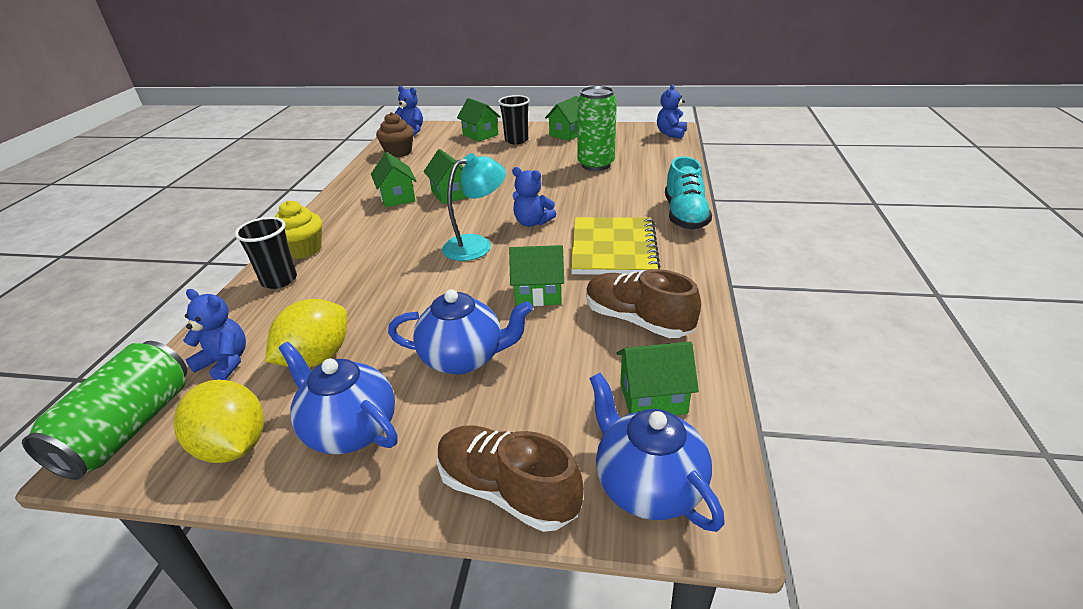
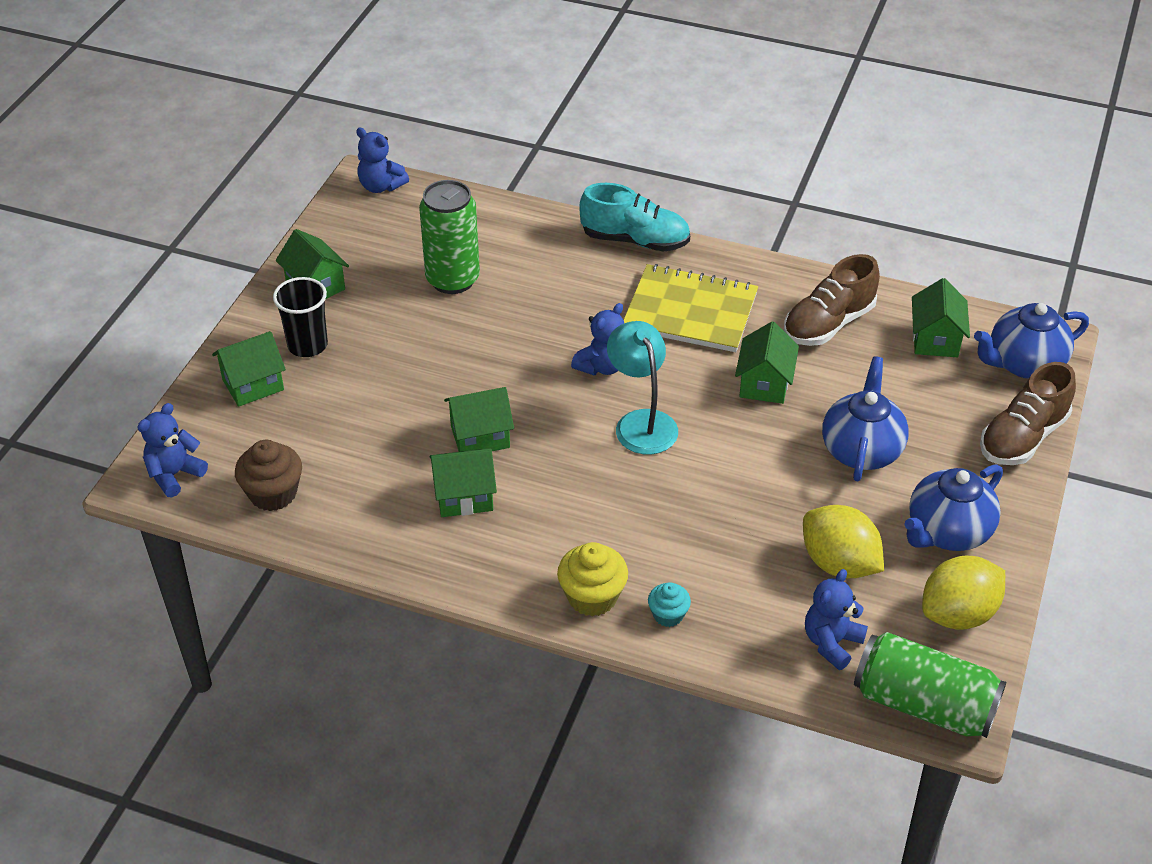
camera: 80 degrees left, 10 degrees up
(279, 280) = (668, 615): black cup -> turquoise cupcake

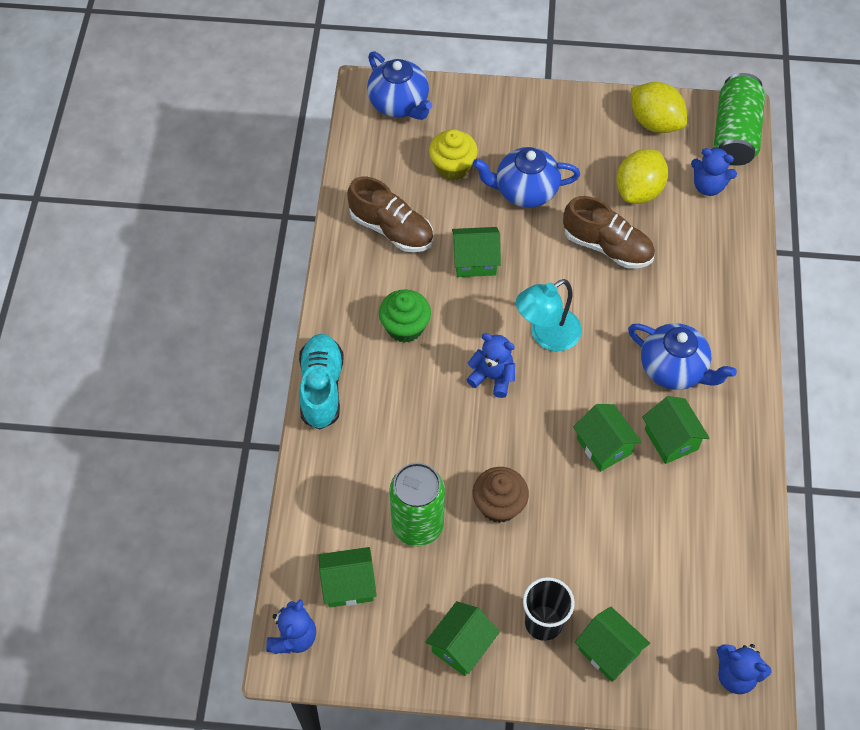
camera: 105 degrees left, 15 degrees up
(273, 493) = (724, 584): brown cupcake -> brown cupcake (499, 505)
(592, 597) = (730, 330): yellow cupcake -> yellow cupcake (452, 166)
(668, 615) = (726, 281): turquoise cupcake -> none
(690, 311) = (405, 327): yellow notebook -> green cupcake
(935, 339) = (389, 159): green house -> green house (348, 585)
(947, 532) = (585, 134): blue teapot -> blue teapot (674, 369)
(1022, 437) = (478, 100): brown shoe -> brown shoe (607, 247)

